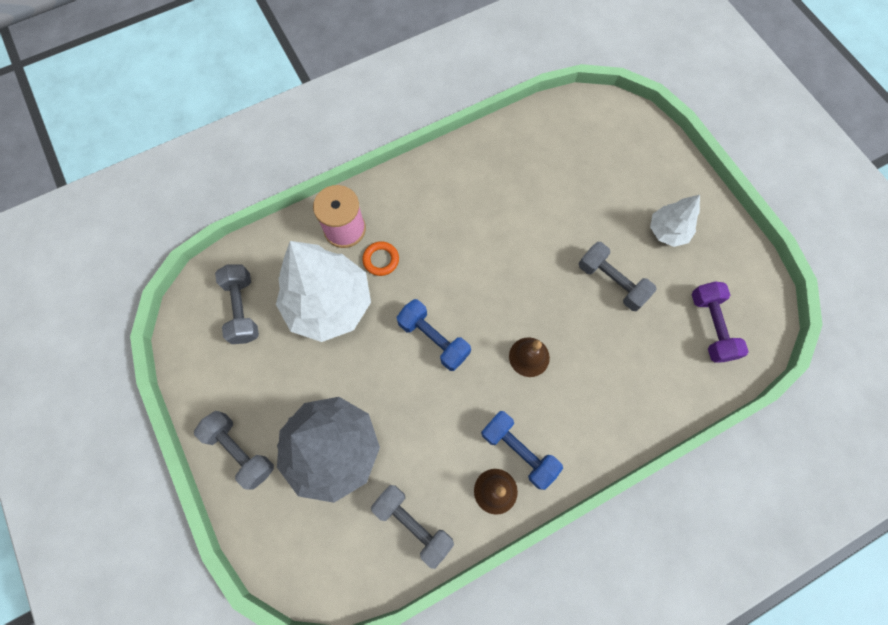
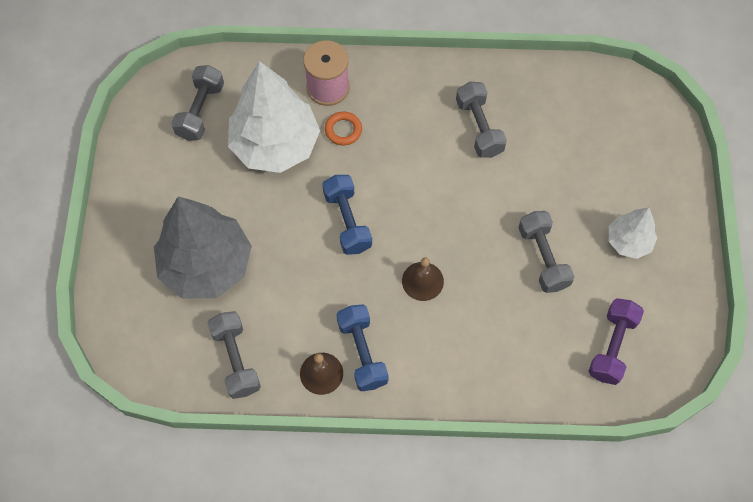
camera: 30 degrees right, 5 degrees down
(240, 451) = (132, 224): grey dumbbell -> grey dumbbell (479, 127)

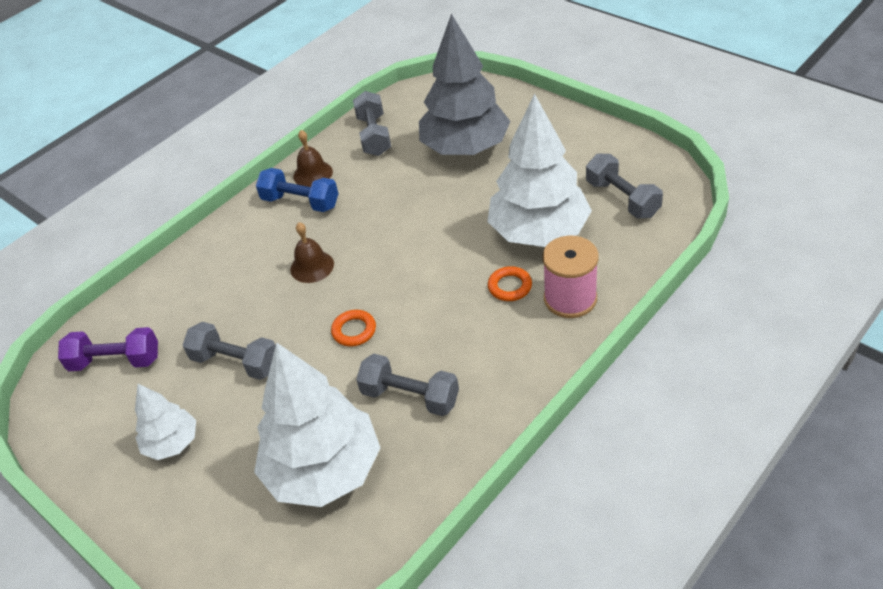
camera: 135 degrees right, 20 degrees down
(236, 359) = (374, 136): grey dumbbell -> grey dumbbell turned 60 degrees clockwise
(347, 221) = (415, 245): blue dumbbell -> none
(456, 201) = (354, 331): none -> orange ring
(567, 136) = (324, 471): none -> white tree
(612, 346) = (116, 361): purple dumbbell -> purple dumbbell turned 60 degrees counterclockwise

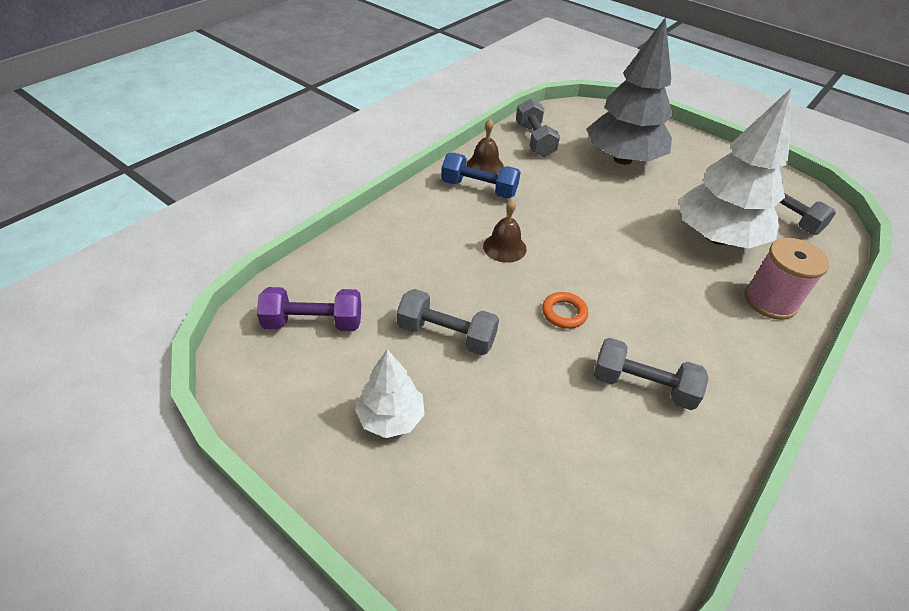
camera: 10 degrees left, 0 degrees up
(324, 471) = (572, 462): white tree -> none
(510, 286) = (707, 284): orange ring -> none

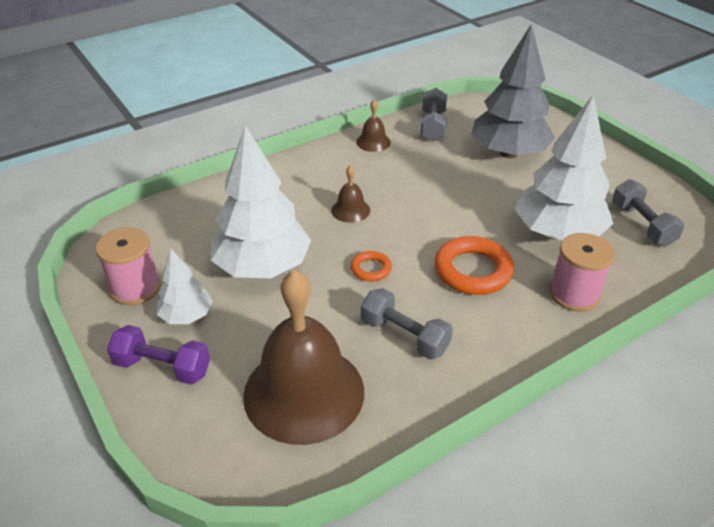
camera: 20 degrees right, 5 degrees down
(308, 394) = (135, 288): none -> pink spool
(313, 322) = (165, 240): purple dumbbell -> purple dumbbell (163, 367)
(446, 335) = (262, 267): grey dumbbell -> white tree
(479, 189) = (356, 160): blue dumbbell -> none
(578, 485) = (304, 392): none -> brown bell
(664, 294) = (472, 271): none -> orange ring

